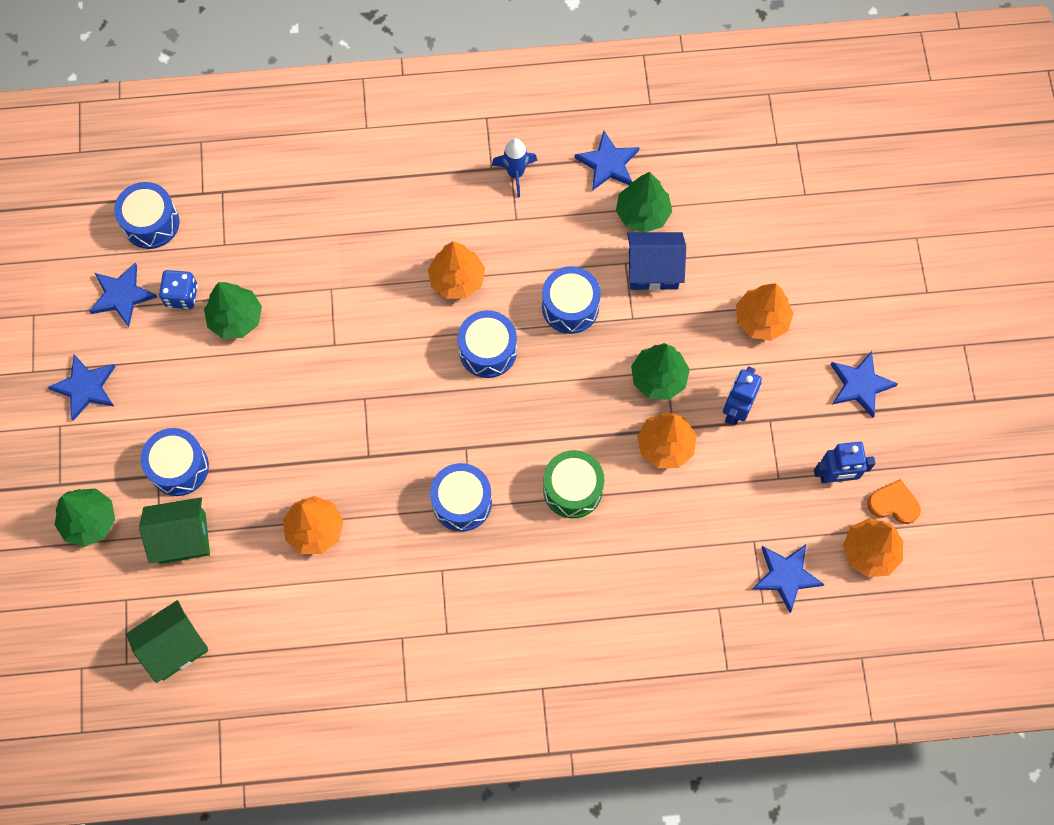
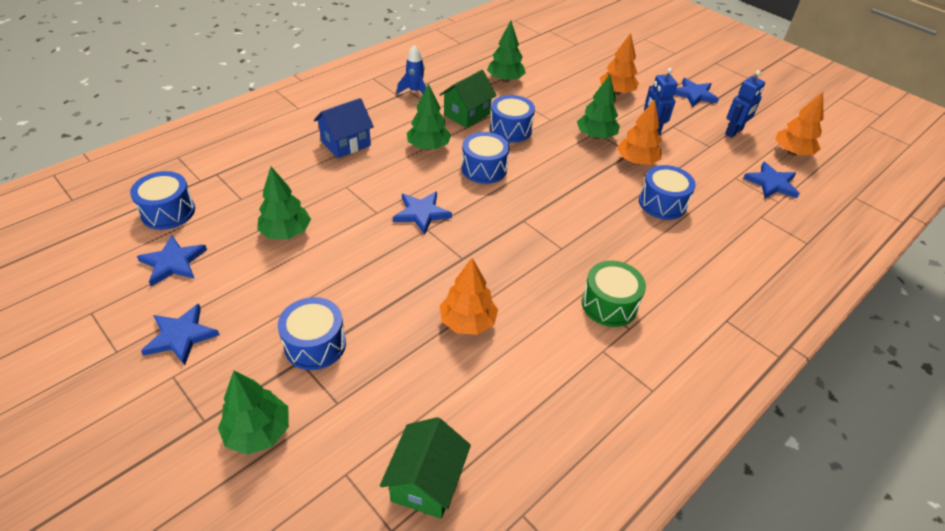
camera: 40 degrees left, 25 degrees down
(181, 296) = (228, 240): blue dice -> none
(182, 538) = (360, 392): green house -> green house (467, 114)
(457, 280) = (428, 147): orange tree -> green tree
(462, 502) = (553, 248): blue drum -> blue drum (662, 203)
(572, 489) = (612, 206): green drum -> green drum (609, 304)
(608, 163) = (463, 69): blue star -> blue star (421, 213)
(653, 270) = (537, 97): blue house -> blue house (346, 143)
(893, 504) = (773, 129): orange heart -> none

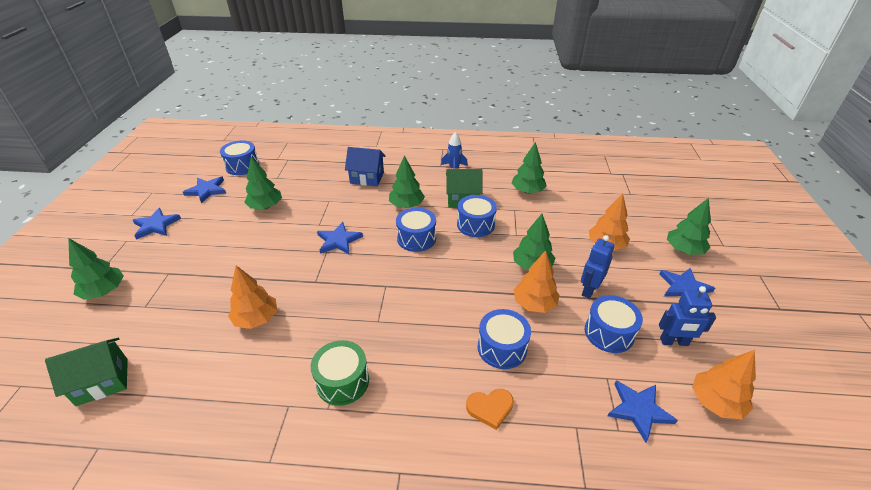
camera: 50 degrees right, 5 degrees down
(315, 344) = (185, 270): blue drum -> blue drum (609, 333)
(661, 69) = (684, 250): none -> green tree
(711, 243) = (490, 408): none -> orange heart

